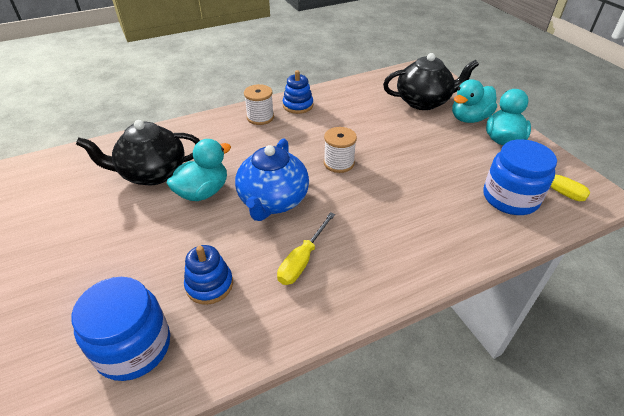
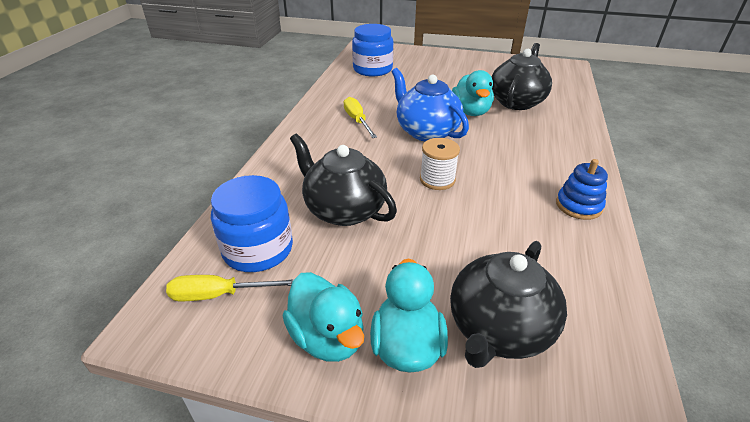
camera: 130 degrees right, 5 degrees down
(209, 285) = (382, 92): blue stacking toy -> none
(260, 117) = (568, 171): white spool -> none
(427, 185) = (344, 210): none -> black teapot

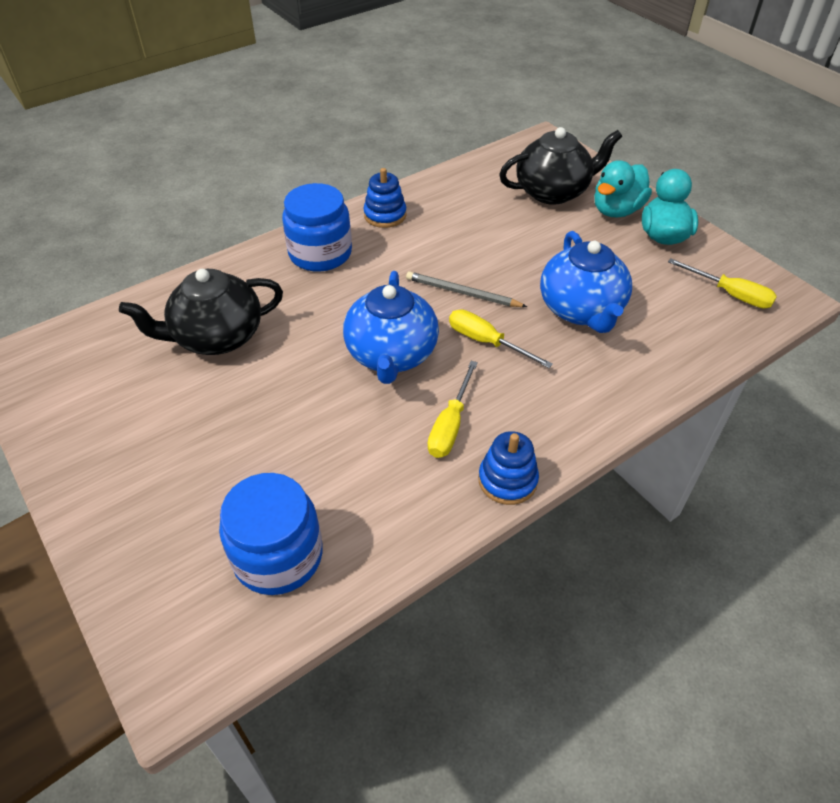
camera: 140 degrees left, 10 degrees up
(258, 249) = (683, 314): blue jar -> blue jar (320, 253)
(308, 115) = (507, 480): none -> blue stacking toy
(344, 210) = (581, 310): black teapot -> blue teapot
(384, 160) = (486, 342): none -> yellow screwdriver
(437, 180) = (462, 293): white spool -> grey pencil
(471, 112) = (295, 354): turquoise duck -> none

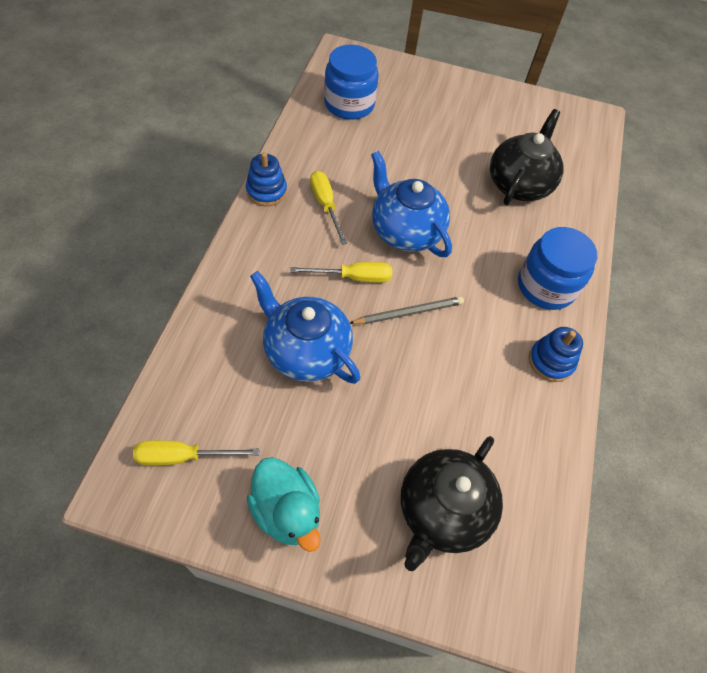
camera: 135 degrees right, 10 degrees up
(616, 210) = (357, 524): turquoise duck -> none

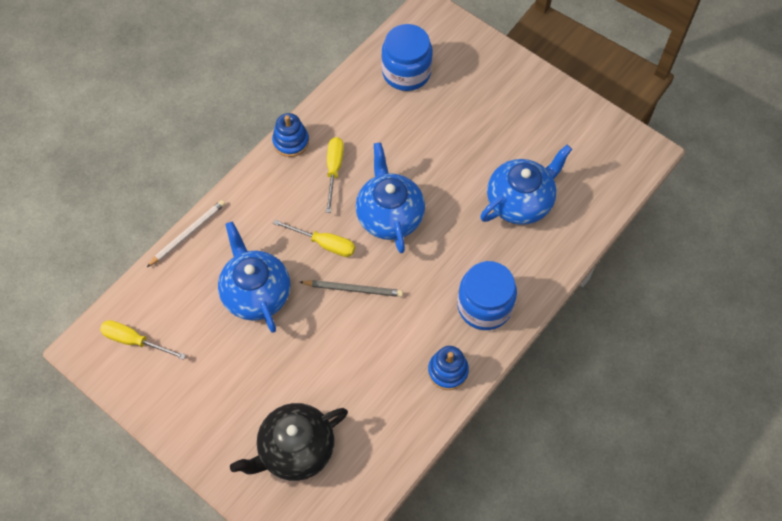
camera: 30 degrees right, 5 degrees up
(195, 313) = (188, 233): none -> white pencil
(286, 511) = (187, 406): turquoise duck -> none
(519, 184) = (520, 202): black teapot -> blue teapot

